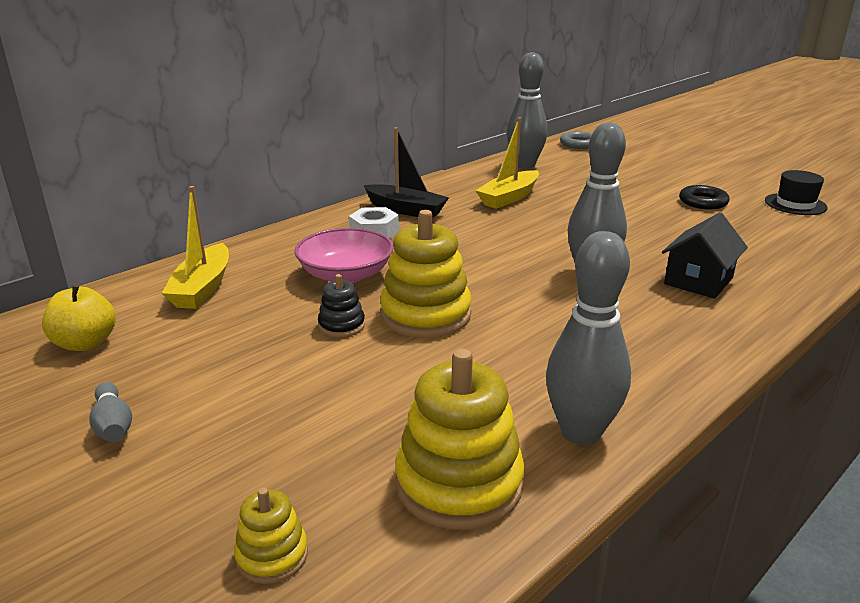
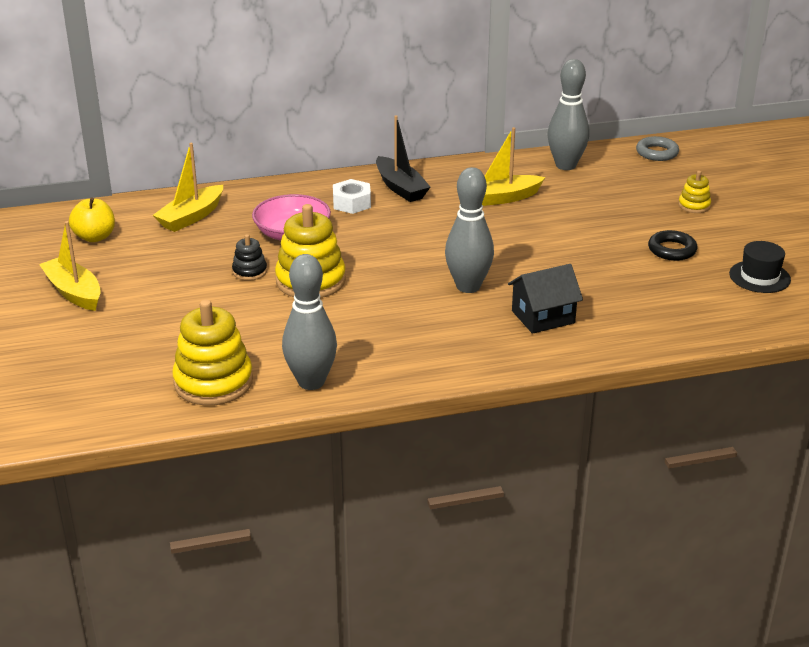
camera: 30 degrees right, 5 degrees up
(113, 425) = (74, 292): grey bowling pin -> yellow boat
(272, 555) = (95, 380): yellow stacking toy -> yellow stacking toy (694, 205)

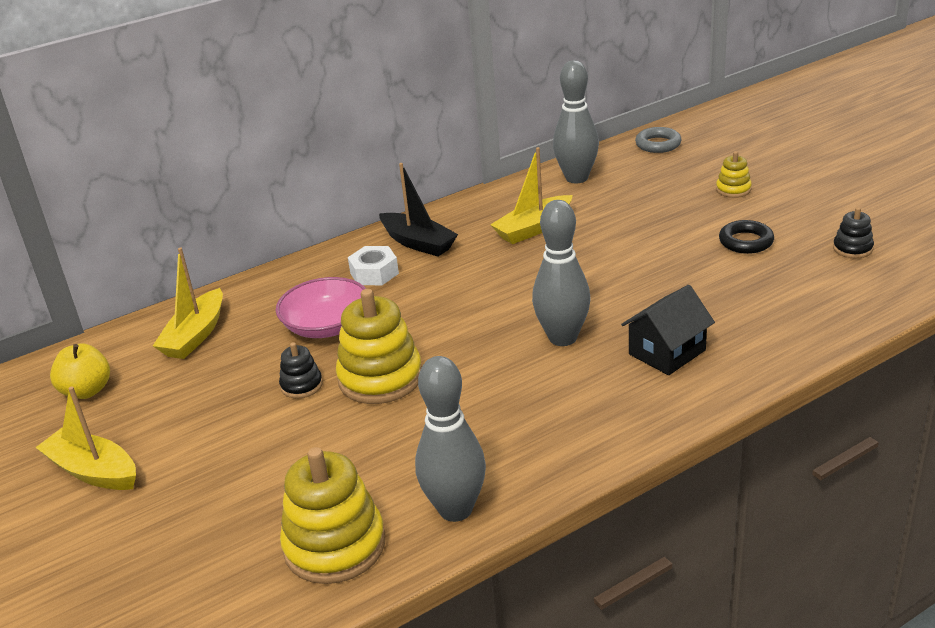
camera: 15 degrees left, 0 degrees up
(759, 277) = (852, 249): black hat -> black stacking toy

